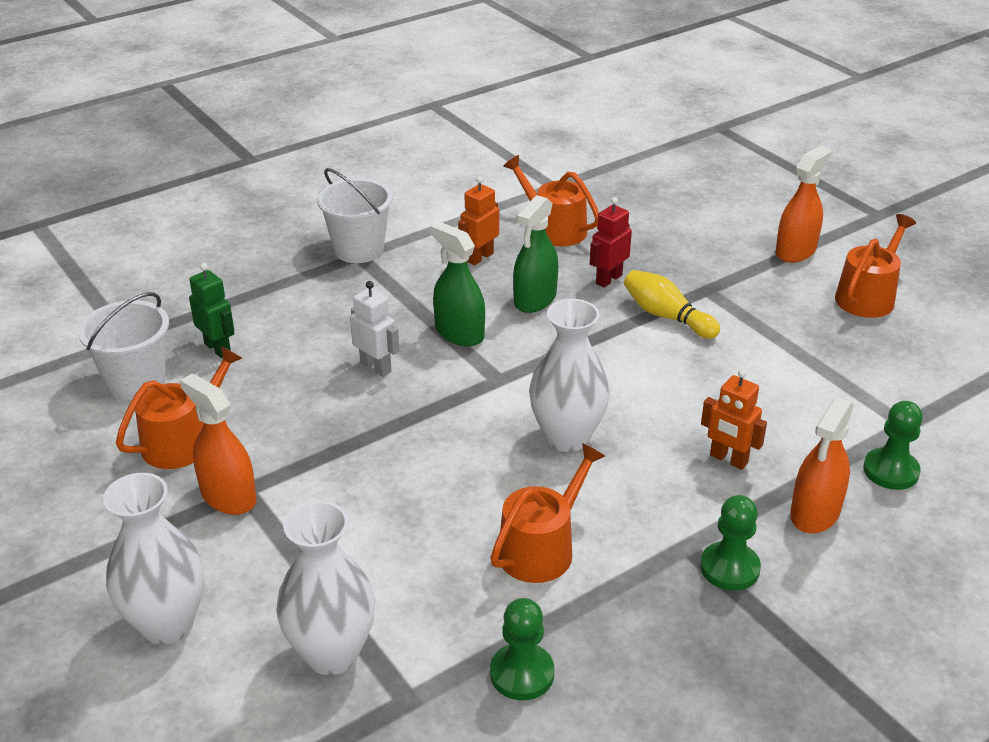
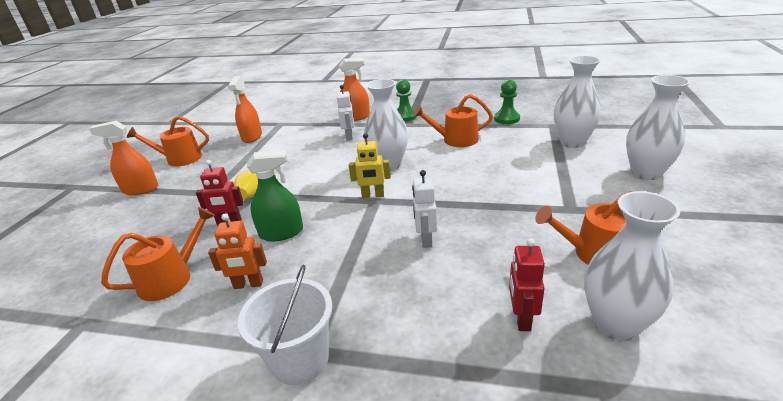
camera: 130 degrees left, 5 degrees down
(136, 382) = (615, 324): white bucket -> white vase
(218, 348) = (522, 318): green robot -> red robot
(228, 496) = (582, 209): orange spray bottle -> orange spray bottle (252, 137)
(459, 333) = (352, 235): green spray bottle -> none
(511, 383) = (373, 195): none -> yellow robot
(554, 229) = (171, 278): orange watering can -> orange watering can turned 135 degrees counterclockwise
(728, 459) = (349, 136): orange robot -> white robot
(890, 471) = (313, 117): green pawn -> none

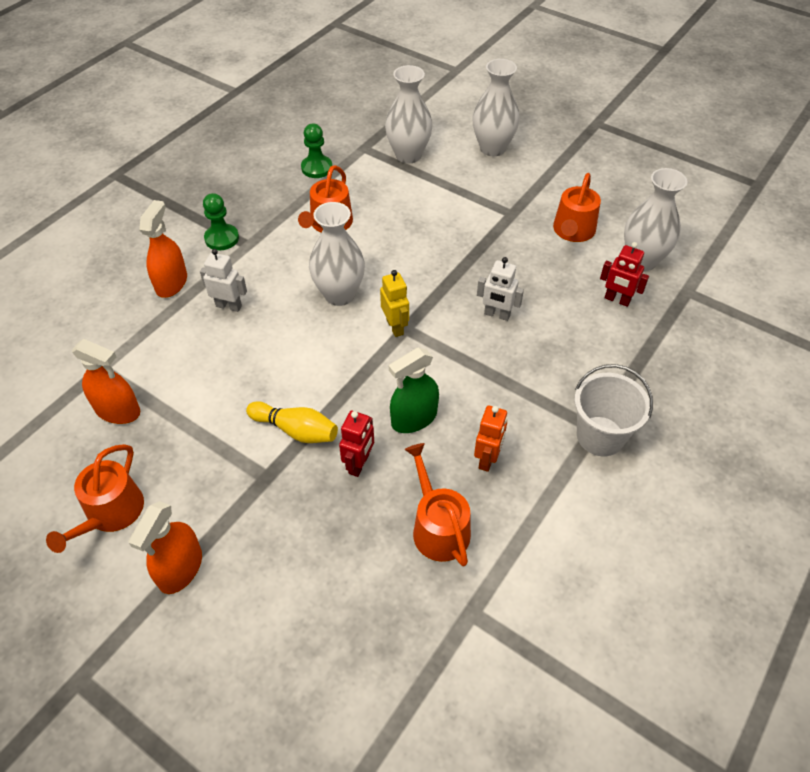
camera: 70 degrees left, 20 degrees up
(281, 233) = (414, 418): green spray bottle -> green spray bottle turned 135 degrees counterclockwise
(373, 195) = (395, 327): yellow robot -> yellow robot turned 45 degrees counterclockwise

